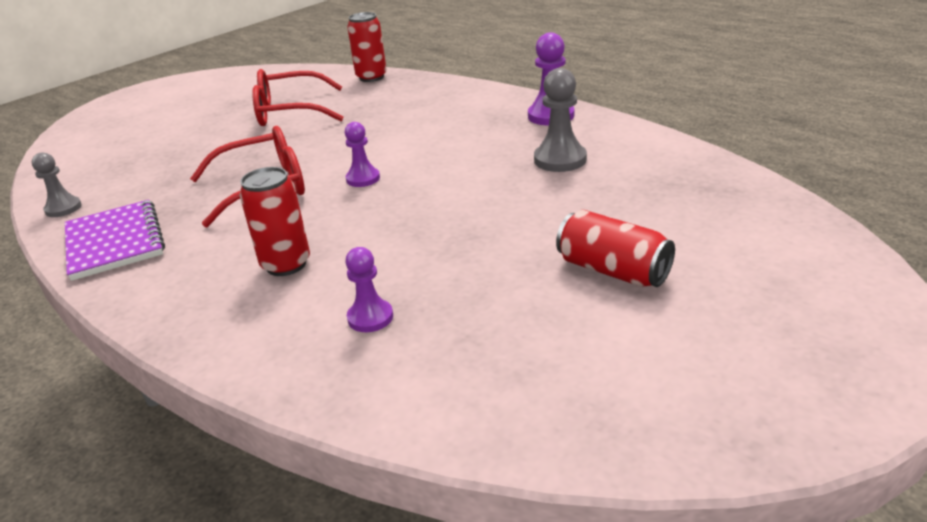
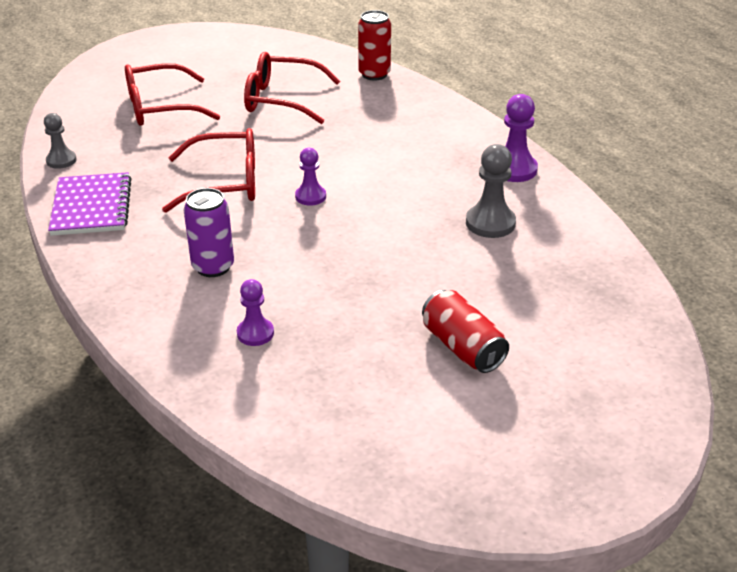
camera: 15 degrees right, 5 degrees up
(163, 142) = (160, 108): none -> red glasses
(286, 264) = (213, 267): red can -> purple can

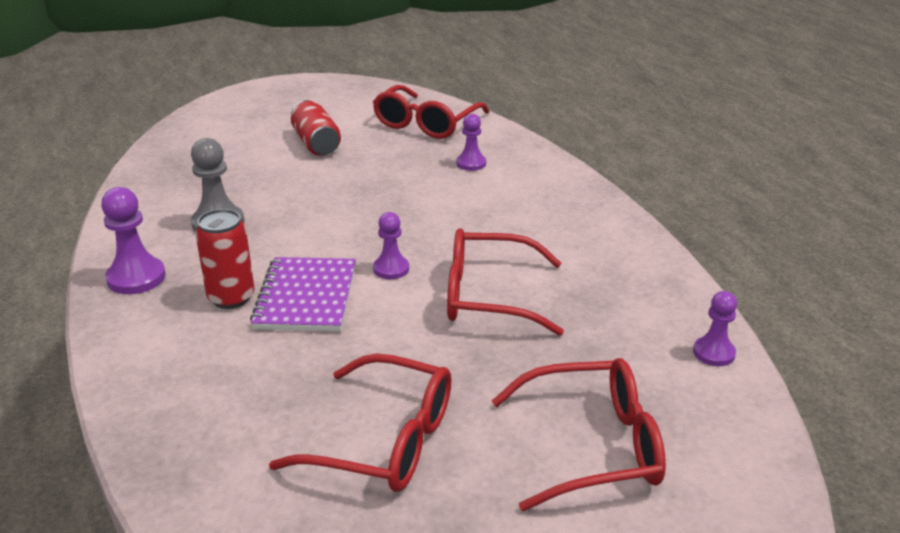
camera: 170 degrees left, 5 degrees down
(61, 160) = (714, 353): grey pawn -> purple pawn
(91, 207) = (645, 282): purple notebook -> purple notebook (306, 297)
(213, 267) = (504, 211): purple can -> none
(330, 408) = (426, 124): none -> red glasses
(374, 74) = (194, 491): red can -> red can (231, 298)

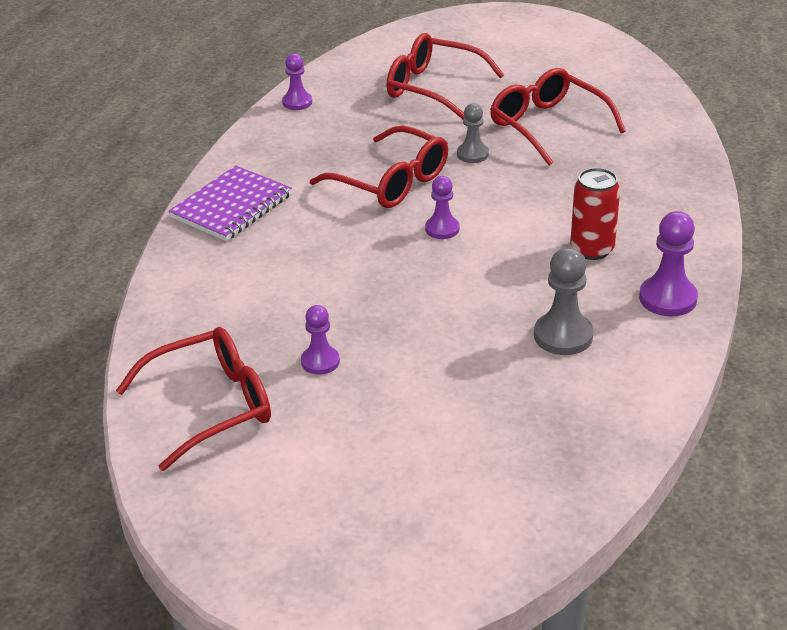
camera: 145 degrees left, 5 degrees up
(306, 297) = (530, 229): purple notebook -> purple notebook (231, 206)
(316, 143) = (374, 424): red can -> none
(439, 360) = (472, 154): none -> grey pawn
(471, 163) = (241, 318): purple pawn -> purple pawn (320, 361)

